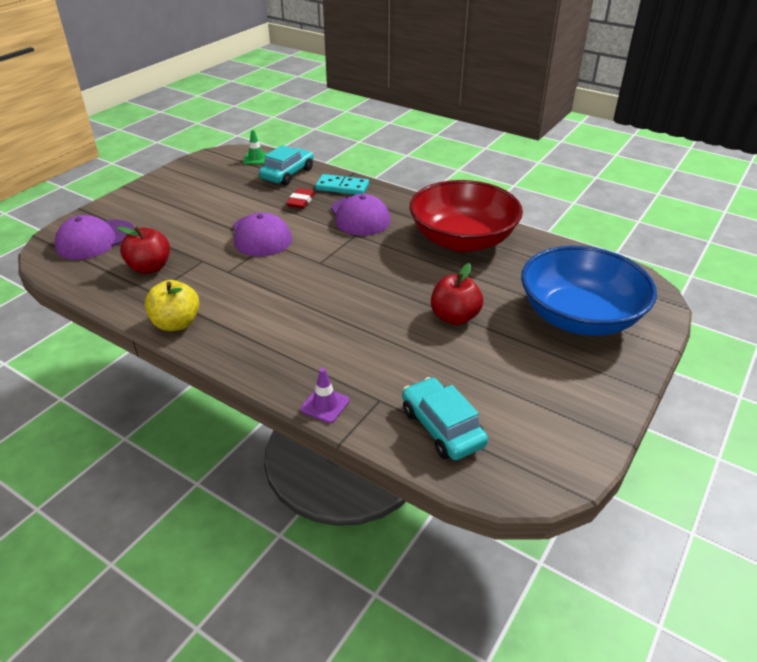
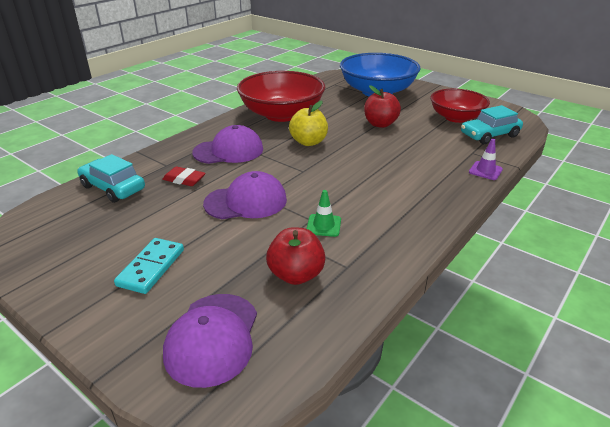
camera: 85 degrees left, 5 degrees down
(95, 240) = (212, 338): purple cap -> purple cap turned 45 degrees clockwise
(176, 323) = (401, 245): yellow apple -> yellow apple (308, 142)
(256, 159) = (52, 210): green traffic cone -> green traffic cone (323, 225)
(342, 187) = (166, 157): turquoise domino -> turquoise domino (151, 267)
(502, 397) = (456, 117): none -> red bowl

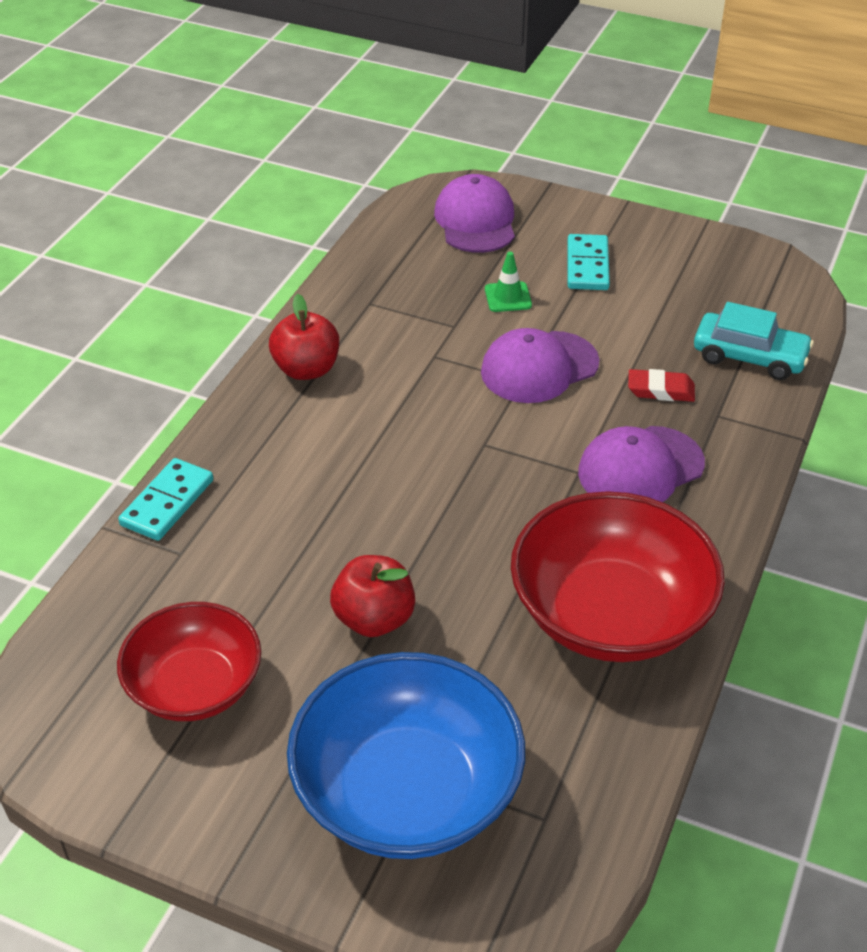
camera: 165 degrees right, 10 degrees up
(296, 275) = (424, 284): red apple -> red apple (306, 369)
(308, 142) = (506, 523): yellow apple -> none
(323, 225) = (414, 349): green traffic cone -> green traffic cone (508, 297)
(485, 171) = (167, 502): purple traffic cone -> turquoise domino
(489, 135) = (131, 622): turquoise car -> none

